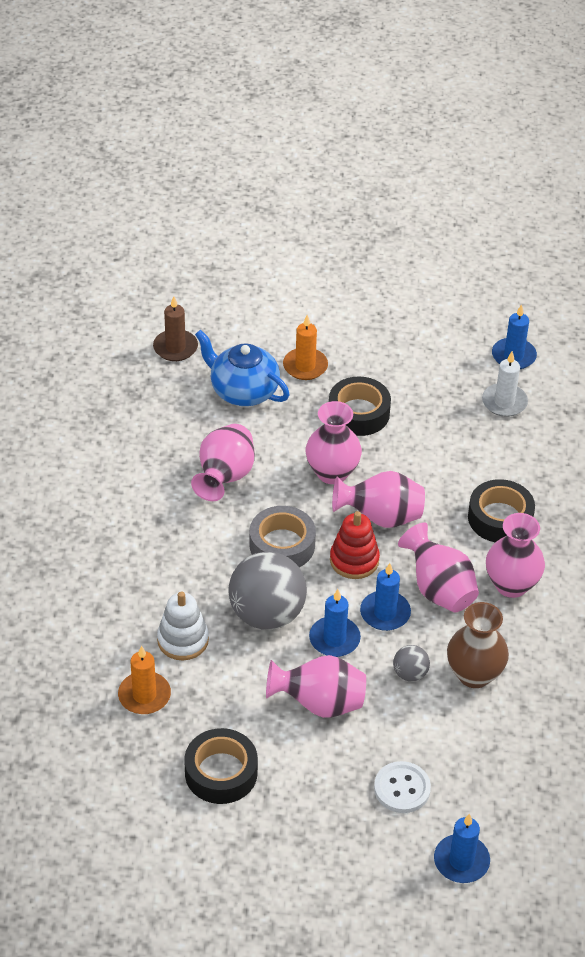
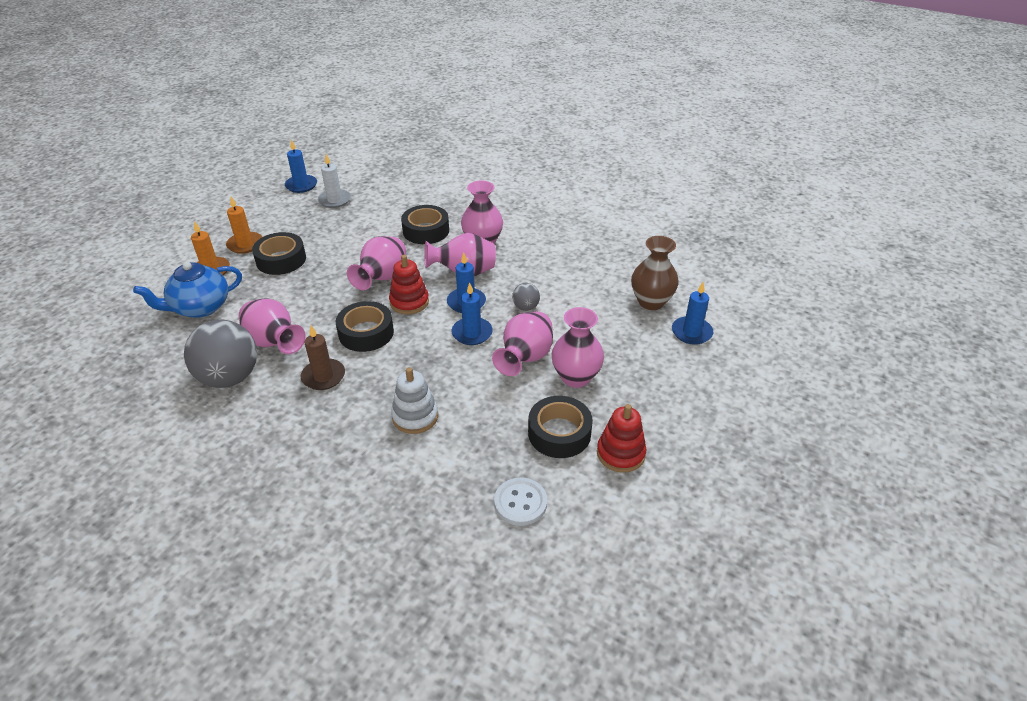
camera: 65 degrees left, 5 degrees down
(144, 695) = (455, 458): orange candle -> orange candle (245, 244)
(175, 347) = (114, 330): brown candle -> brown candle (323, 376)
(219, 837) = (620, 453): none -> red stacking toy
(267, 614) = (425, 361): grey ball -> grey ball (230, 377)
(282, 545) = (366, 333): grey tape -> black tape
(332, 473) = (322, 288): pink vase -> pink vase (575, 377)
(402, 788) = (620, 341): white button -> white button (520, 503)
(474, 674) = (544, 280): brown vase -> brown vase (651, 302)

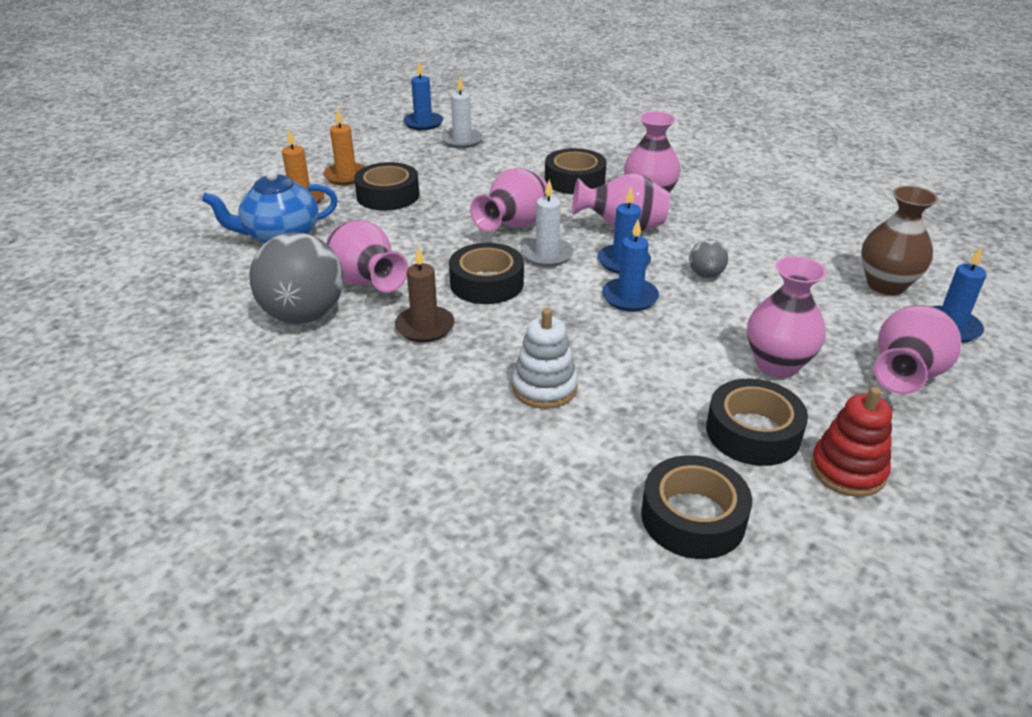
camera: 10 degrees right, 5 degrees down
(409, 302) = (547, 254): red stacking toy -> white candle
(520, 503) = (693, 517): white button -> black tape
(525, 358) = (703, 334): pink vase -> pink vase (905, 375)

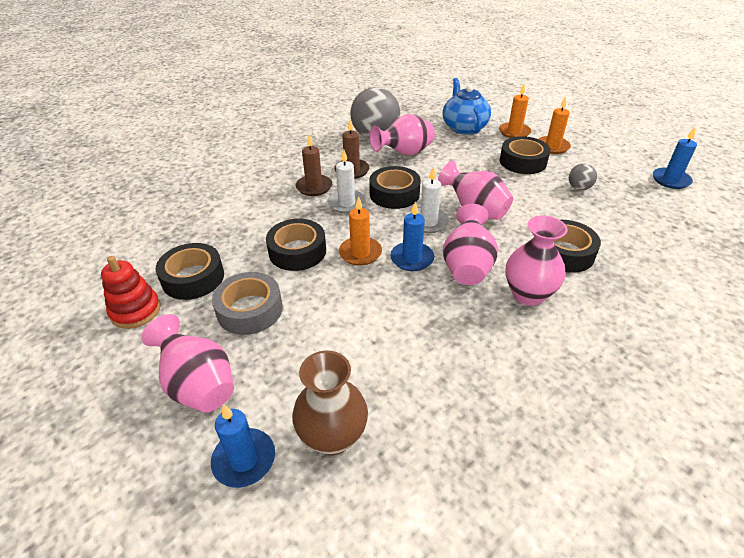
camera: 100 degrees right, 5 degrees up
(462, 140) = (637, 198): white candle -> white candle (346, 203)
(482, 358) = (314, 187): none -> brown candle
(544, 388) = (277, 205): white stacking toy -> none
(630, 297) = (360, 253): blue candle -> orange candle
(693, 517) = (150, 239): black tape -> black tape (297, 251)
(705, 275) = (382, 301): grey ball -> grey ball (579, 188)
(777, 365) = (250, 310): pink vase -> grey tape

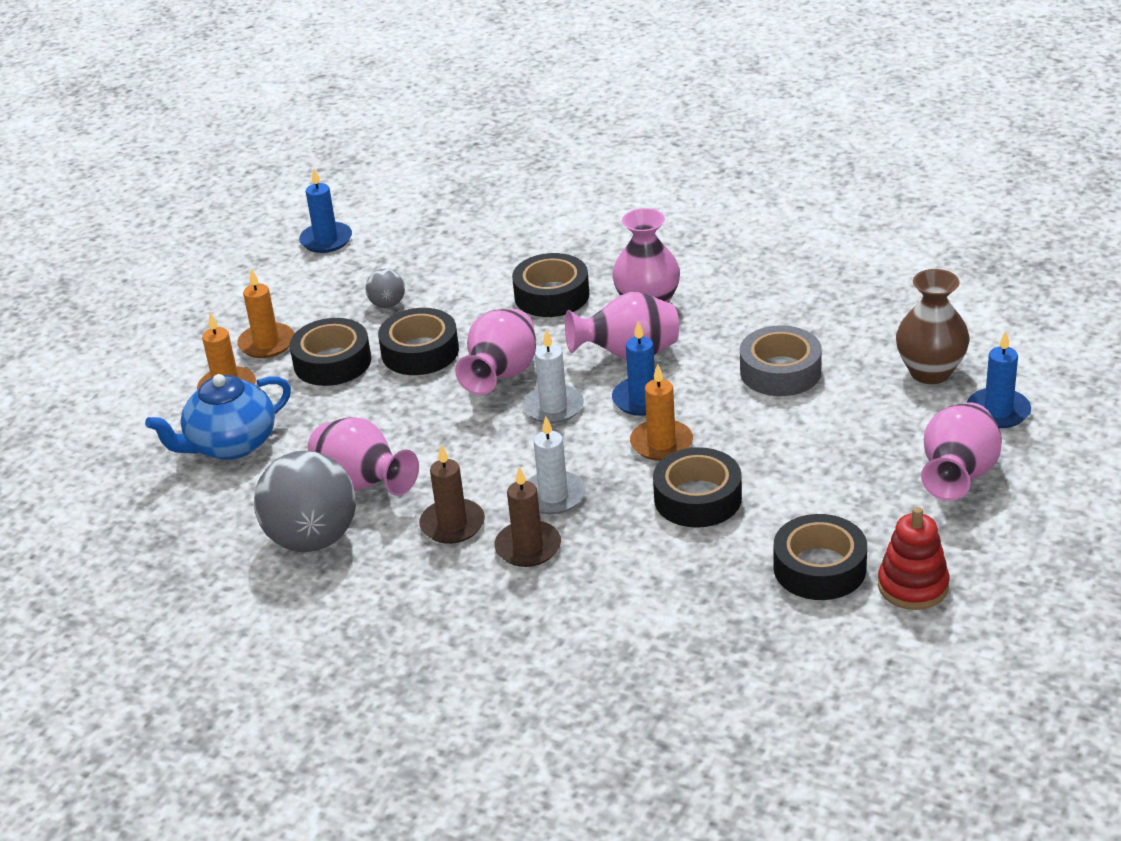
camera: 110 degrees left, 5 degrees down
(250, 310) = (831, 491): grey tape -> grey tape (780, 371)
(394, 194) = (499, 458): black tape -> black tape (420, 352)

